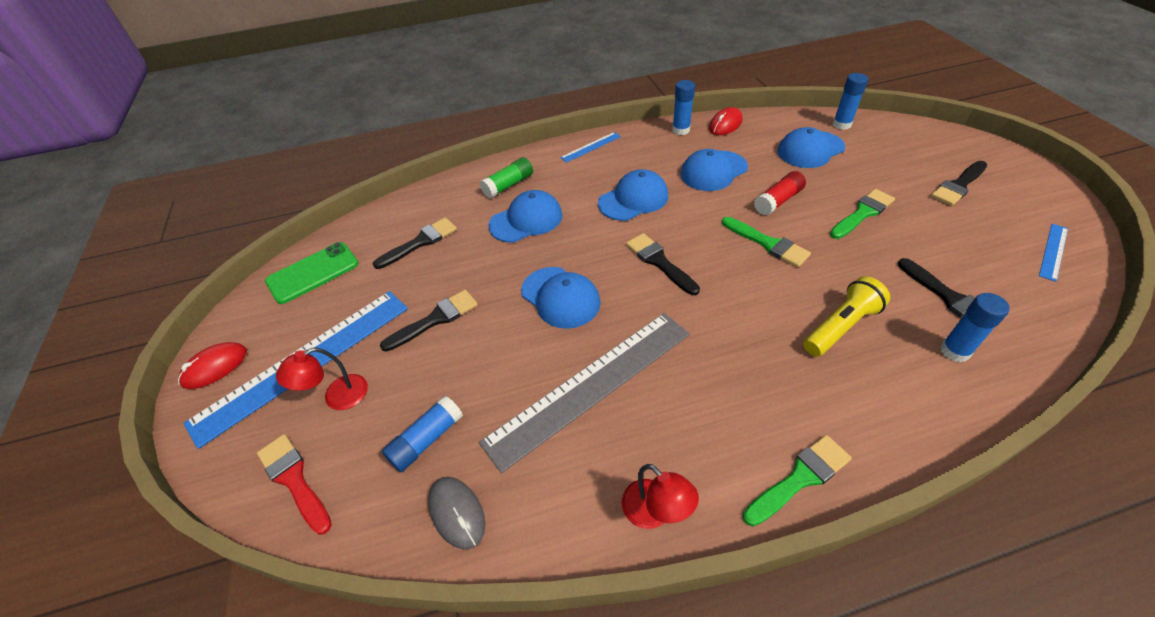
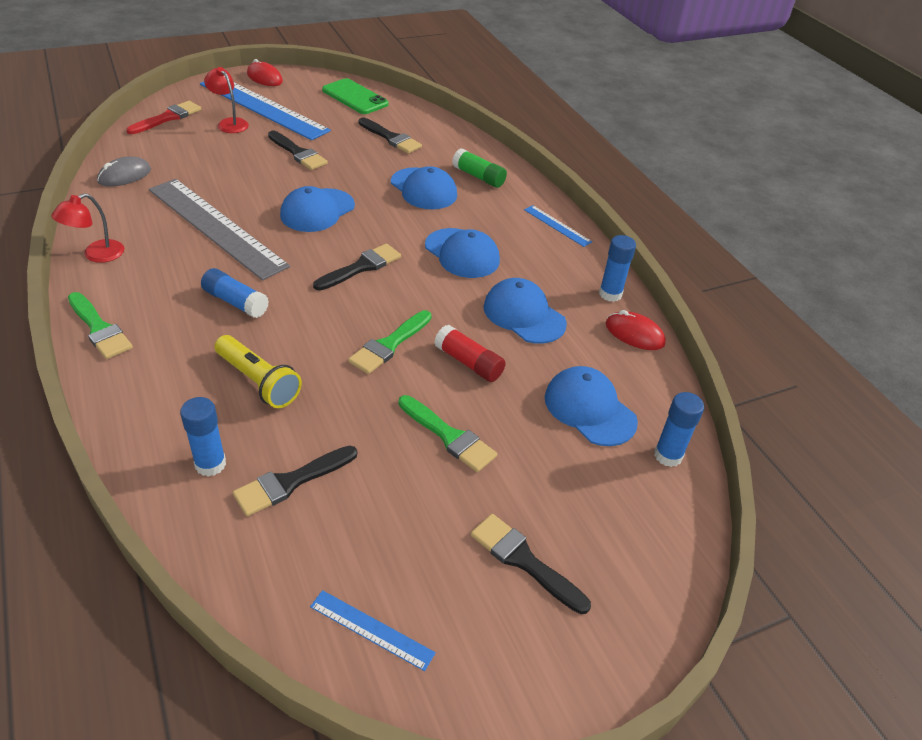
camera: 75 degrees right, 5 degrees down
(426, 440) = (184, 160): blue glue stick -> blue glue stick (235, 302)

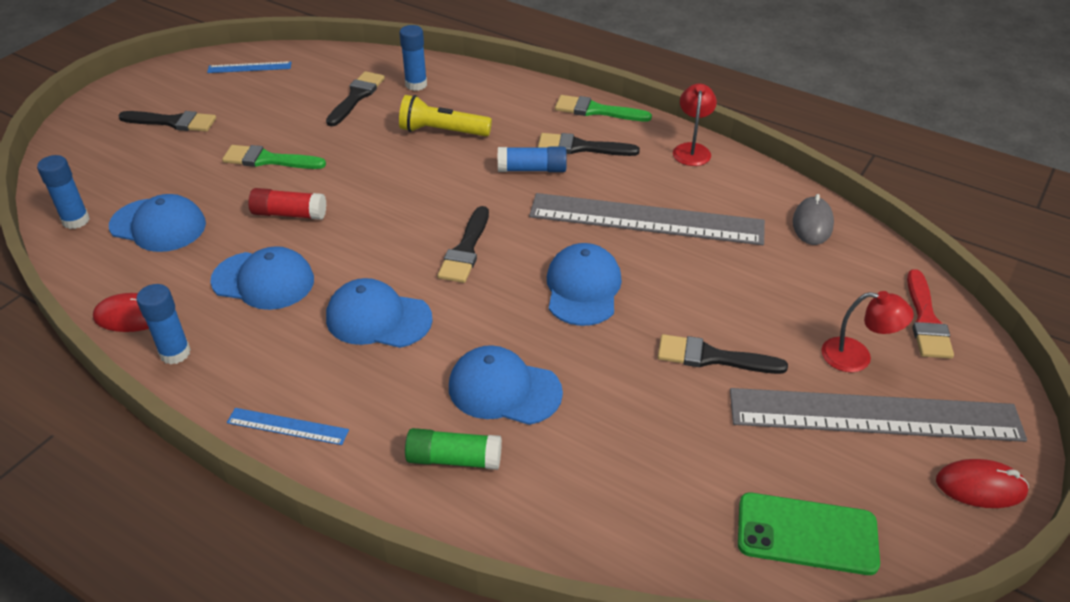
camera: 150 degrees right, 0 degrees up
(263, 107) = (874, 414): blue ruler -> grey ruler
(389, 344) = (370, 197): green brush -> none
(391, 138) = (645, 465): black brush -> black brush (581, 147)

